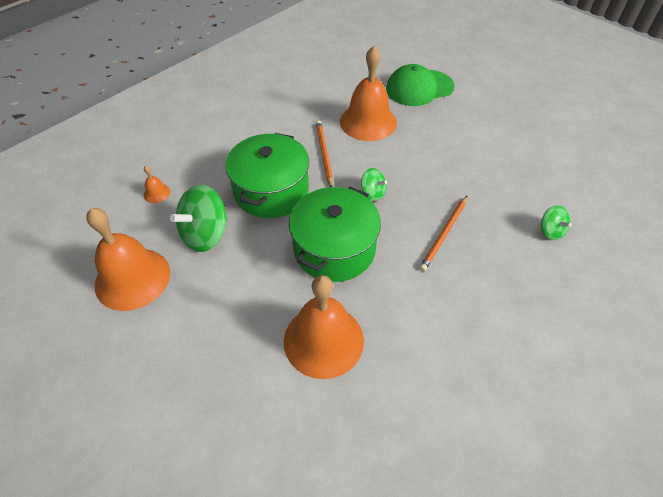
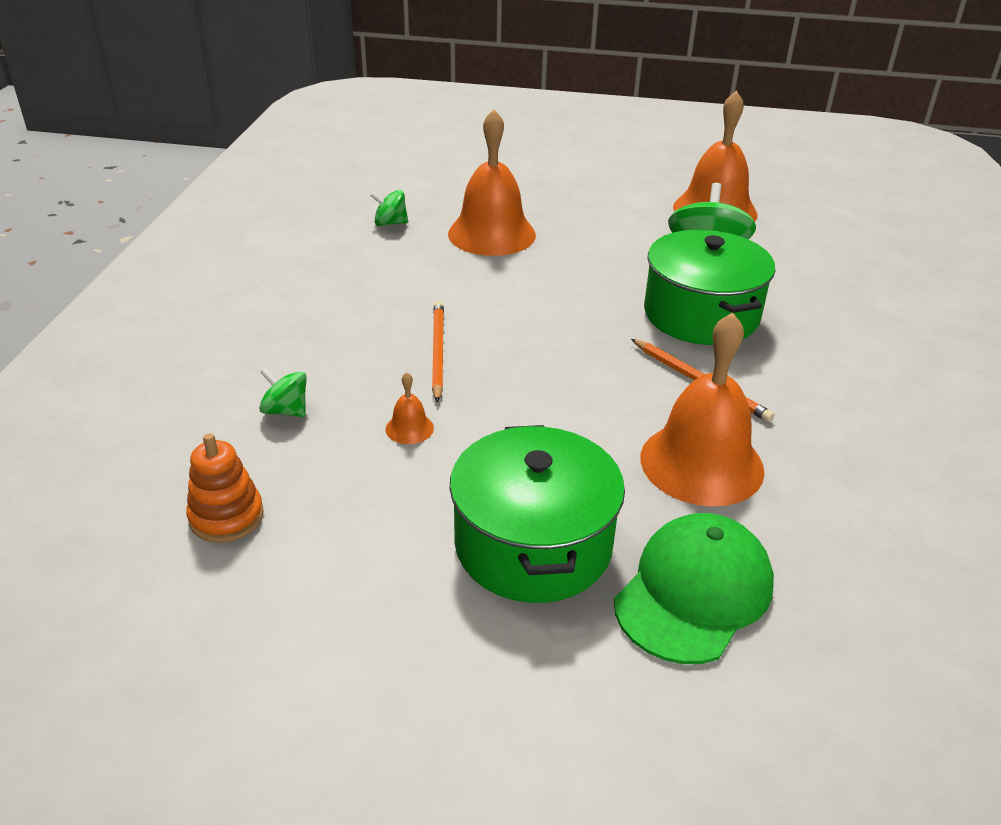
camera: 145 degrees right, 15 degrees down
(157, 193) = (817, 266): orange bell -> orange bell (409, 428)
(334, 249) = (556, 292): green pot -> green pot (533, 544)
(373, 193) = (574, 361): green spinning top -> green spinning top (390, 223)
(592, 184) = (226, 517): none -> orange stacking toy

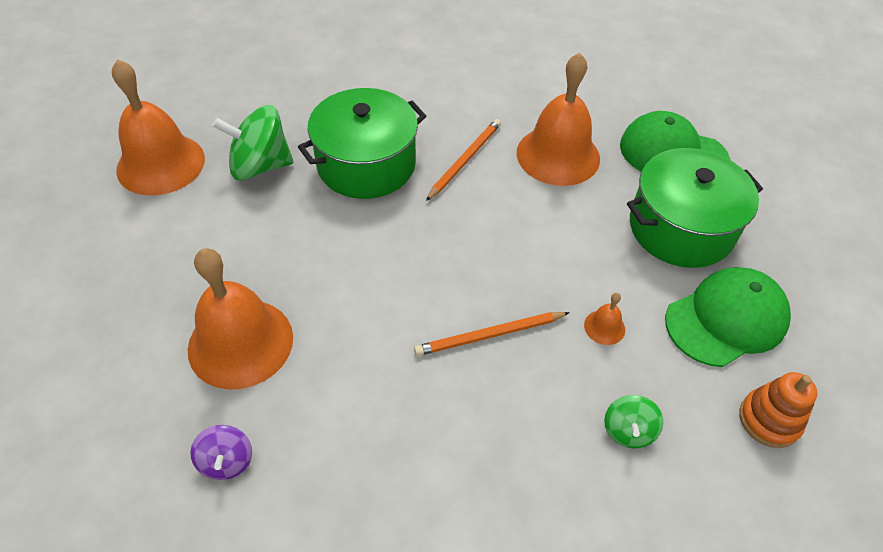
camera: 105 degrees left, 15 degrees up
(369, 533) = (726, 319): none -> green cap
(390, 223) = (226, 461): green spinning top -> purple spinning top

